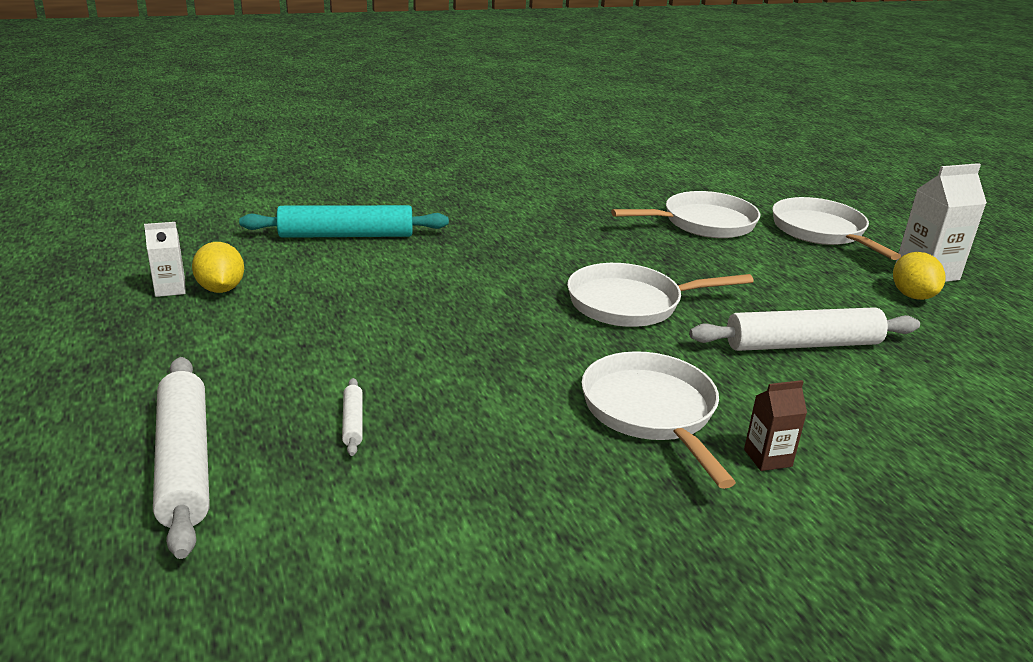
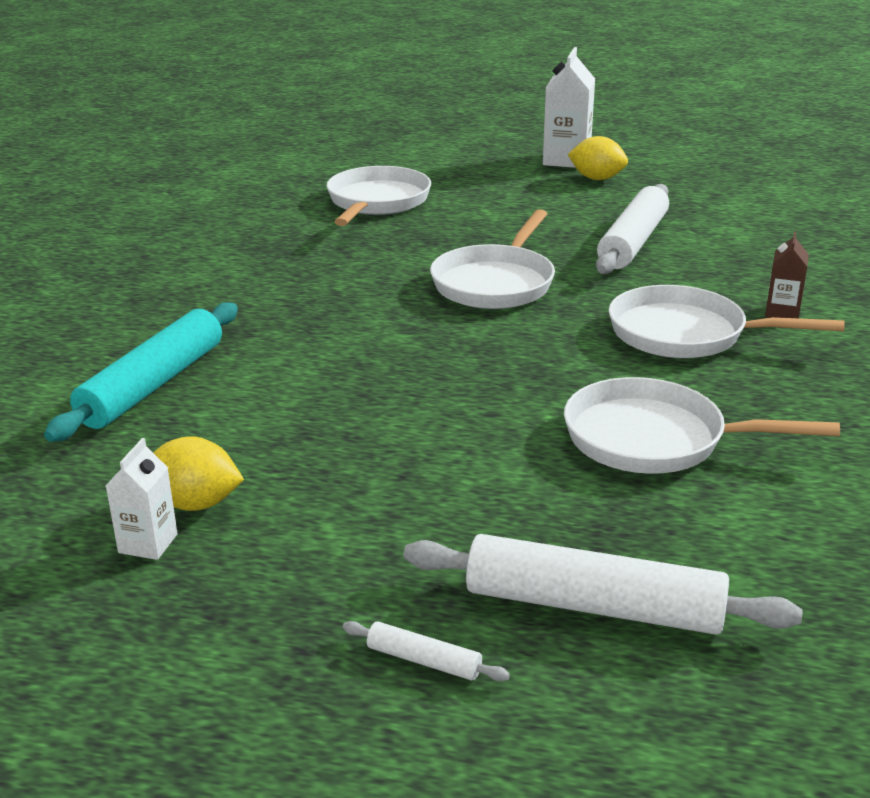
camera: 55 degrees left, 0 degrees up
(352, 422) = (591, 483): white rolling pin -> white rolling pin (424, 661)
(821, 232) = (454, 167): white pan -> white pan (654, 439)

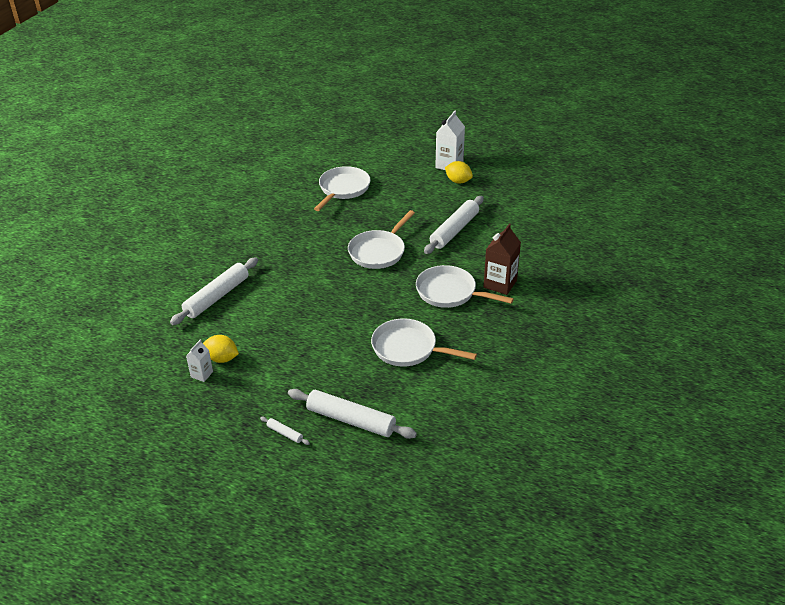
camera: 10 degrees right, 10 degrees up
(153, 385) = (217, 297): turquoise rolling pin -> white rolling pin
(782, 312) = (500, 284): brown carton -> brown carton, size x1.79

